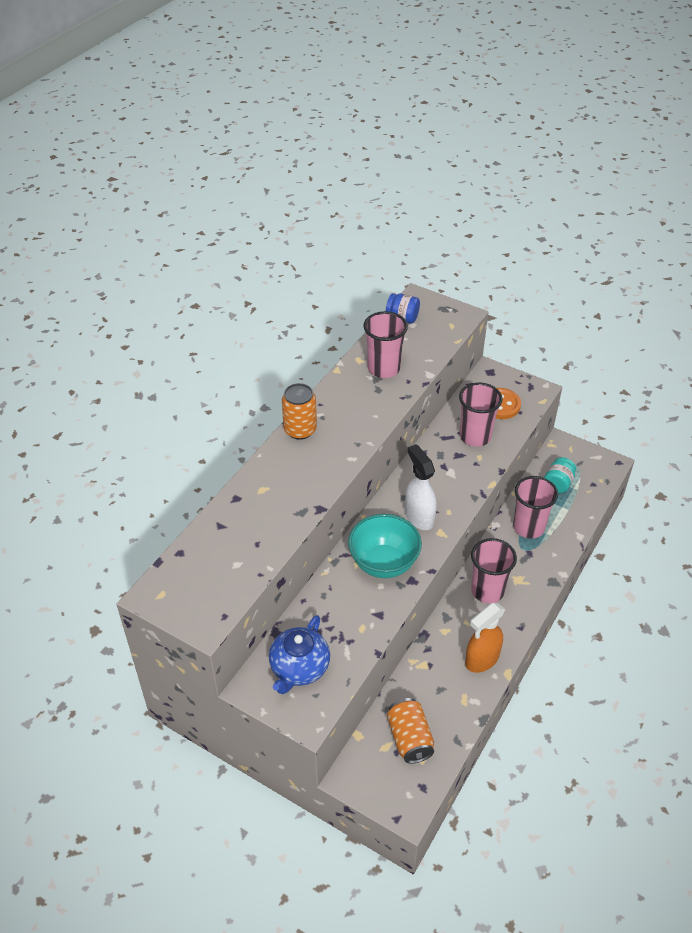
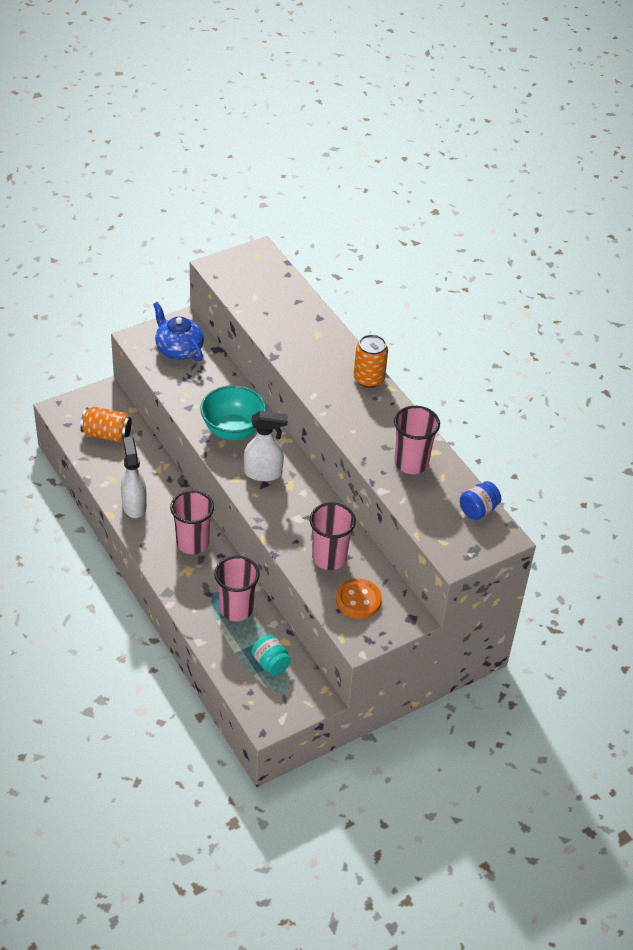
camera: 115 degrees right, 0 degrees up
(481, 659) = (134, 505): orange spray bottle -> white spray bottle

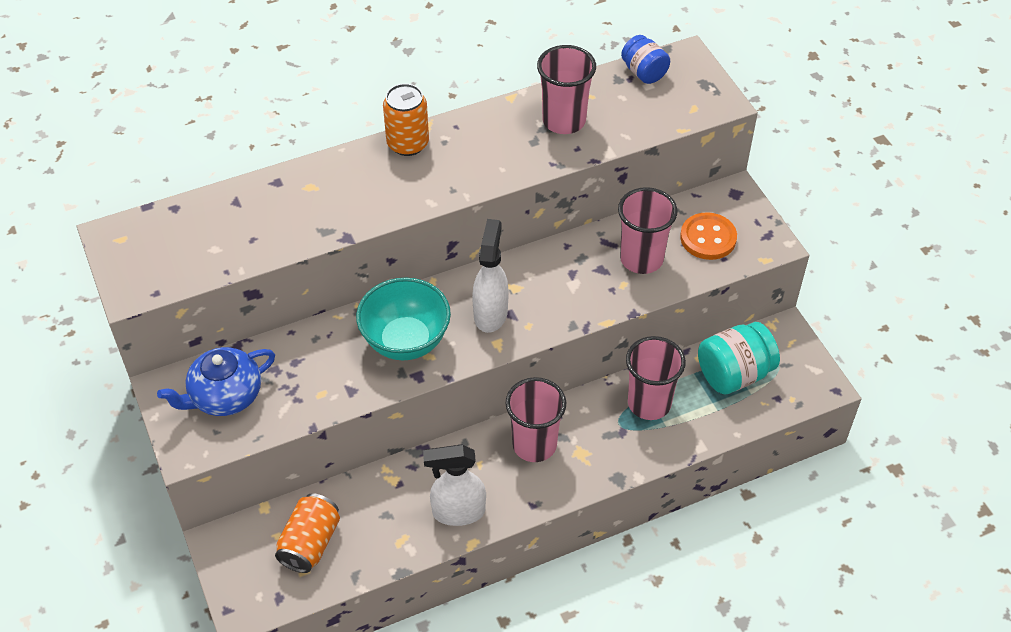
camera: 80 degrees left, 5 degrees up
(270, 663) = (734, 374): turquoise jar -> turquoise jar, size x1.59

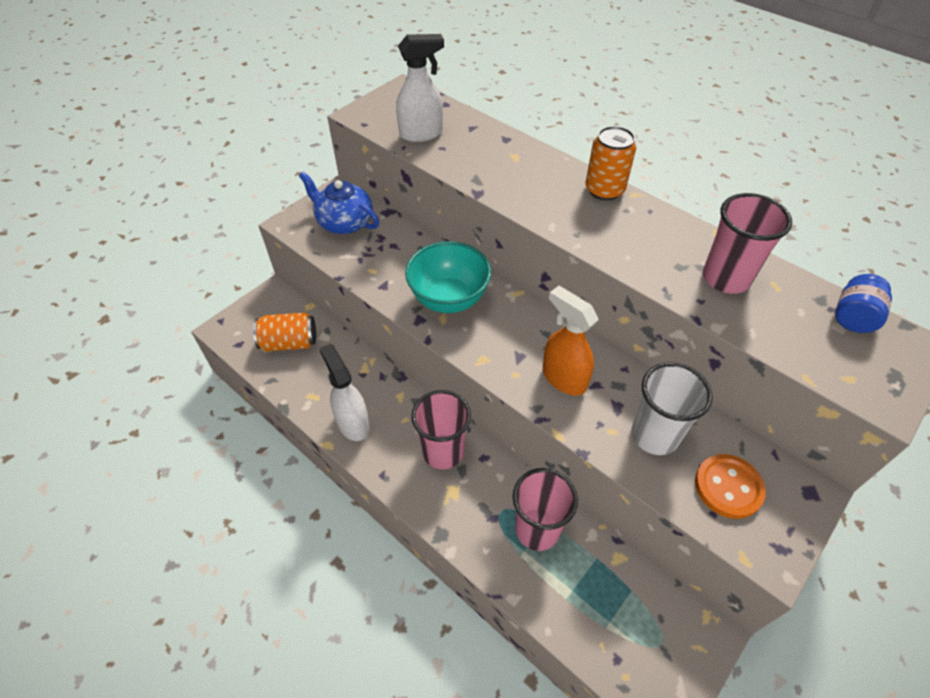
camera: 65 degrees right, 0 degrees up
(490, 313) = (511, 342): white spray bottle -> white spray bottle (421, 134)
(552, 293) = (563, 378): none -> orange spray bottle
(641, 259) = (654, 435): pink cup -> white cup
(734, 374) = (619, 599): turquoise jar -> none

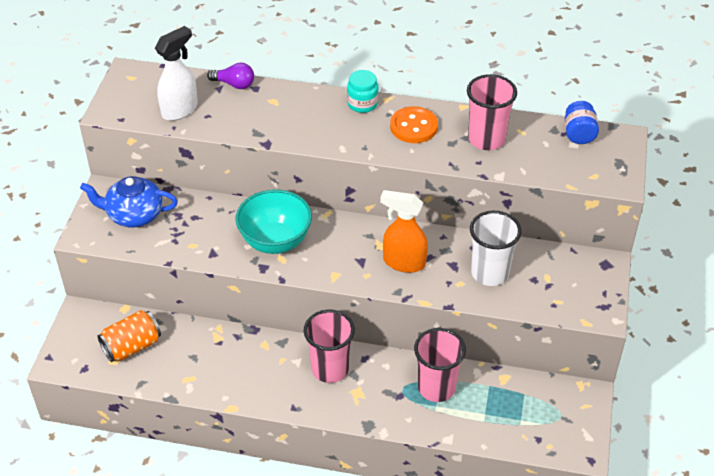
camera: 30 degrees left, 5 degrees down
(353, 423) = (240, 382): white spray bottle -> none
(489, 129) = (234, 84): none -> purple light bulb
(604, 190) = (362, 104): orange can -> turquoise jar
(728, 487) = (554, 284): orange button -> orange button (413, 126)

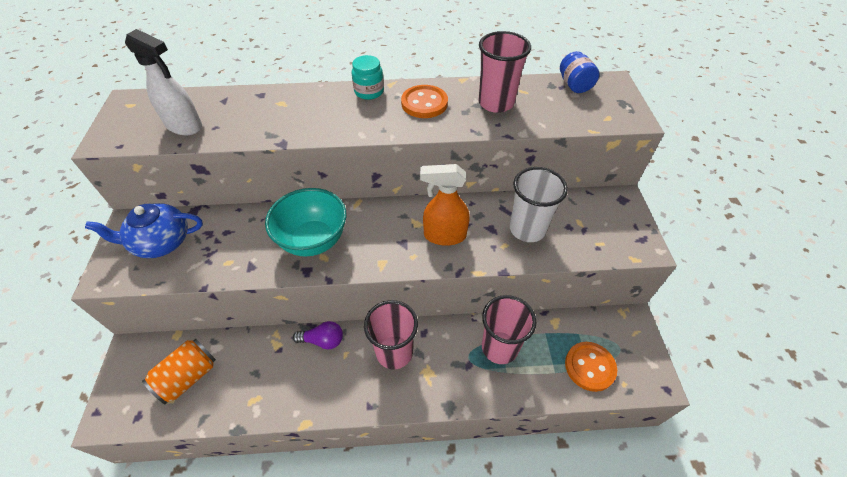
camera: 15 degrees left, 5 degrees up
(180, 110) = (184, 126): white spray bottle -> white spray bottle turned 90 degrees clockwise
(234, 84) = (239, 94): purple light bulb -> purple light bulb (323, 340)
(521, 424) = (589, 367): none -> orange button

